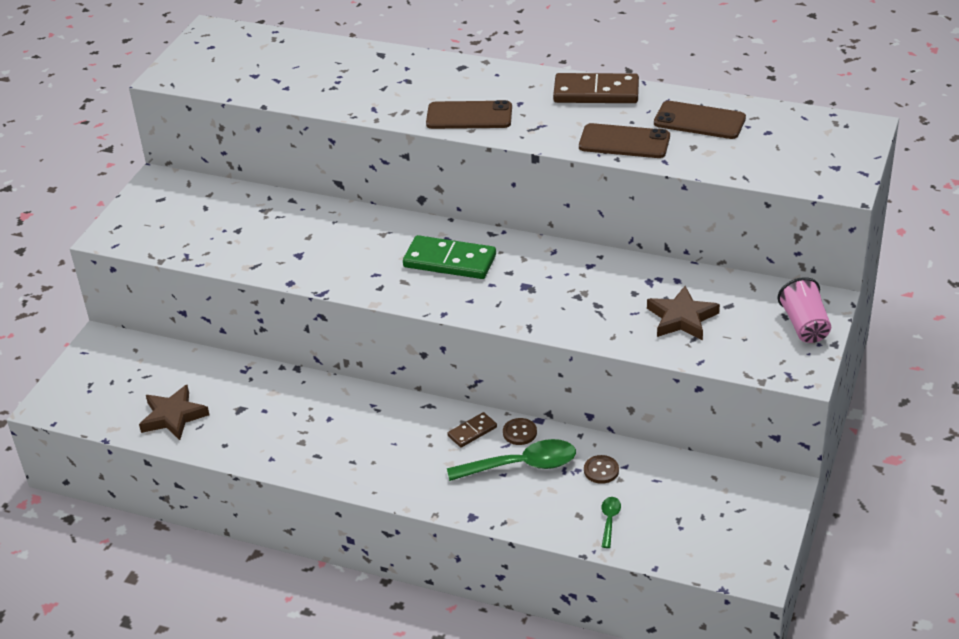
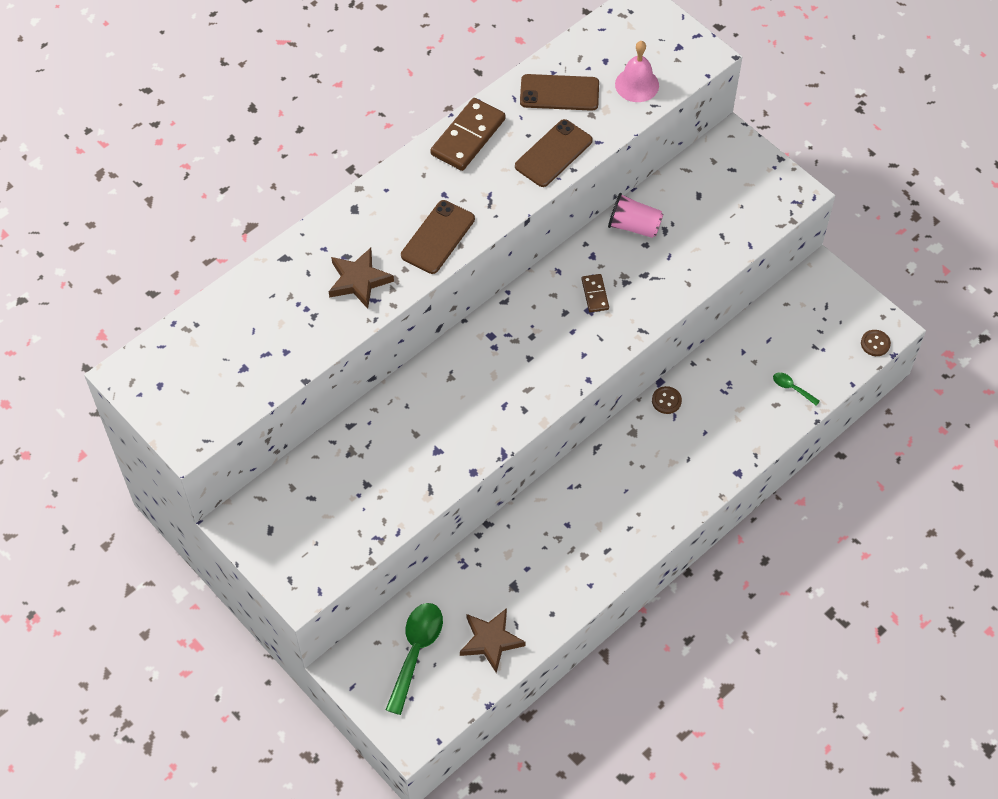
camera: 65 degrees left, 20 degrees up
(449, 261) = (522, 346): green domino -> none
(472, 432) = (646, 431): brown domino -> brown domino (595, 294)
(522, 465) = (703, 416): green spoon -> green spoon (416, 651)
(601, 470) = (739, 368): brown button -> brown button (875, 343)
(681, 318) = (695, 231): brown star -> brown star (359, 280)
(699, 121) = (559, 93): brown phone -> brown phone turned 45 degrees clockwise
(759, 159) = (637, 84): none -> pink bell
(804, 325) = (750, 164): pink cup -> pink cup (634, 226)

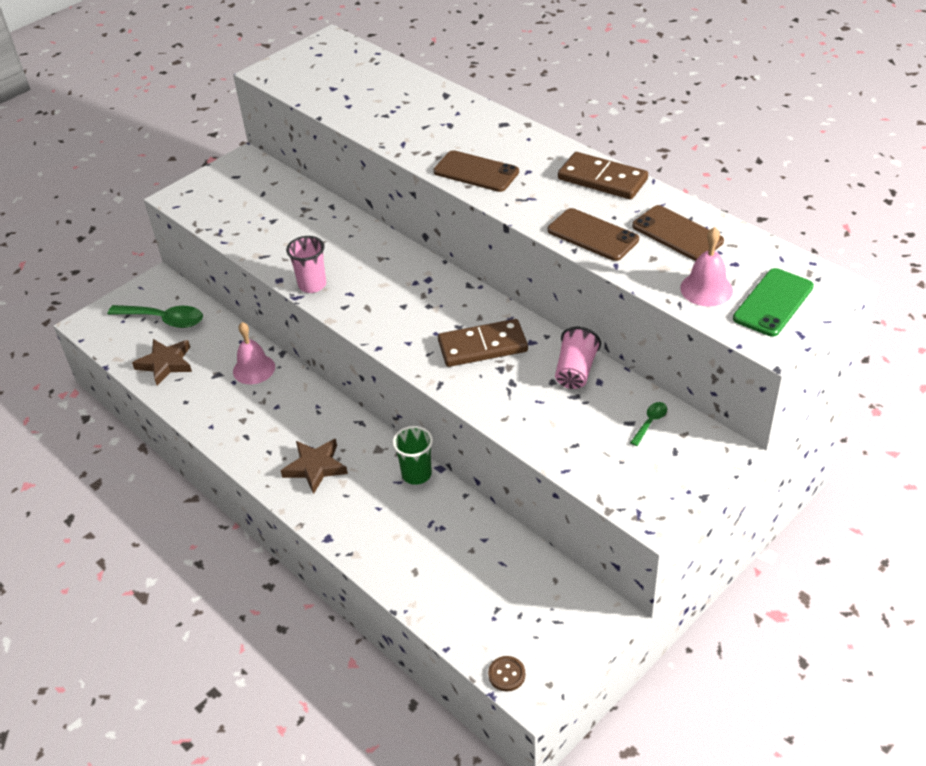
camera: 90 degrees right, 15 degrees down
(359, 280) = (423, 134): brown star -> brown star (315, 467)
(486, 440) = (312, 285): none -> pink cup
(509, 550) = (254, 369): none -> pink bell
(559, 93) = (677, 233): brown phone -> brown phone turned 45 degrees counterclockwise
(595, 294) = (482, 346): brown domino -> brown domino, size x1.92
(658, 45) = (773, 302): none -> green phone
(666, 401) = (416, 474): brown button -> green cup
(792, 388) = (437, 586): green spoon -> green spoon (650, 422)

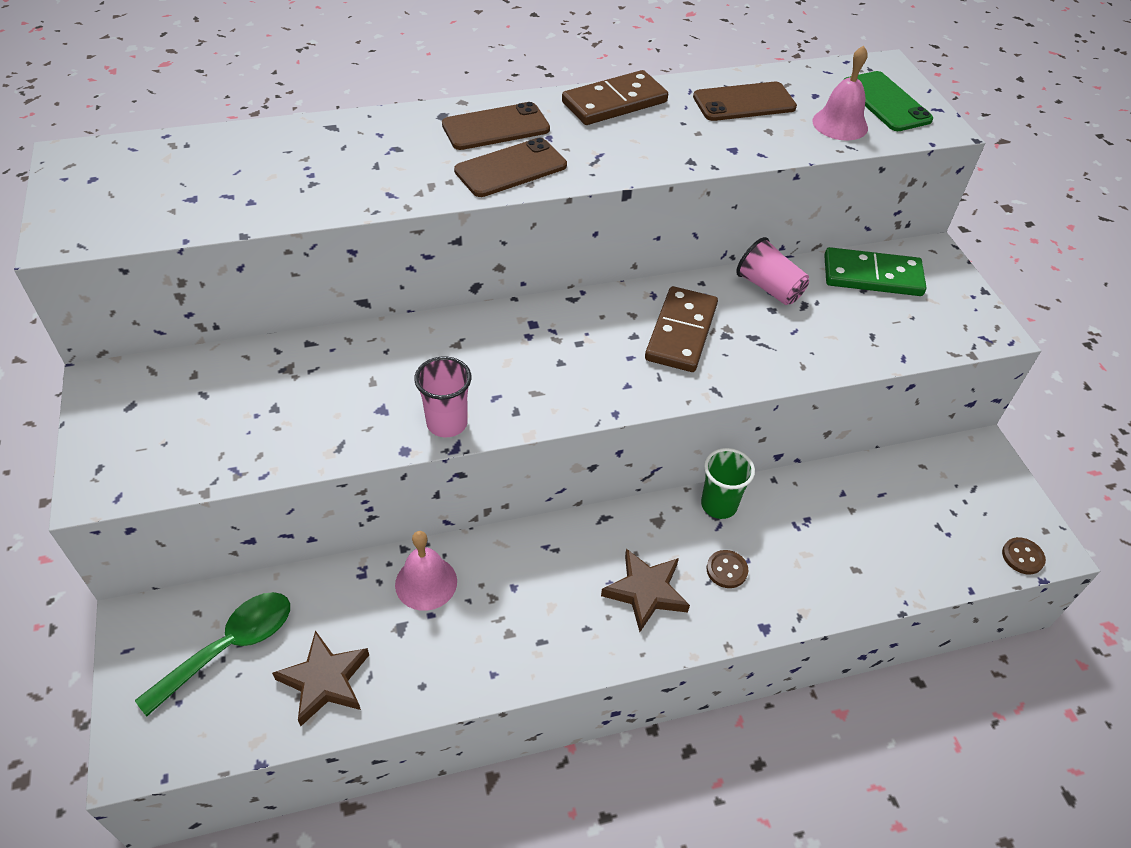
camera: 65 degrees left, 5 degrees up
(362, 500) = (726, 570): none -> brown button
(592, 235) = (701, 146): brown phone -> brown phone (496, 127)
(650, 422) = (872, 276): green spoon -> green domino

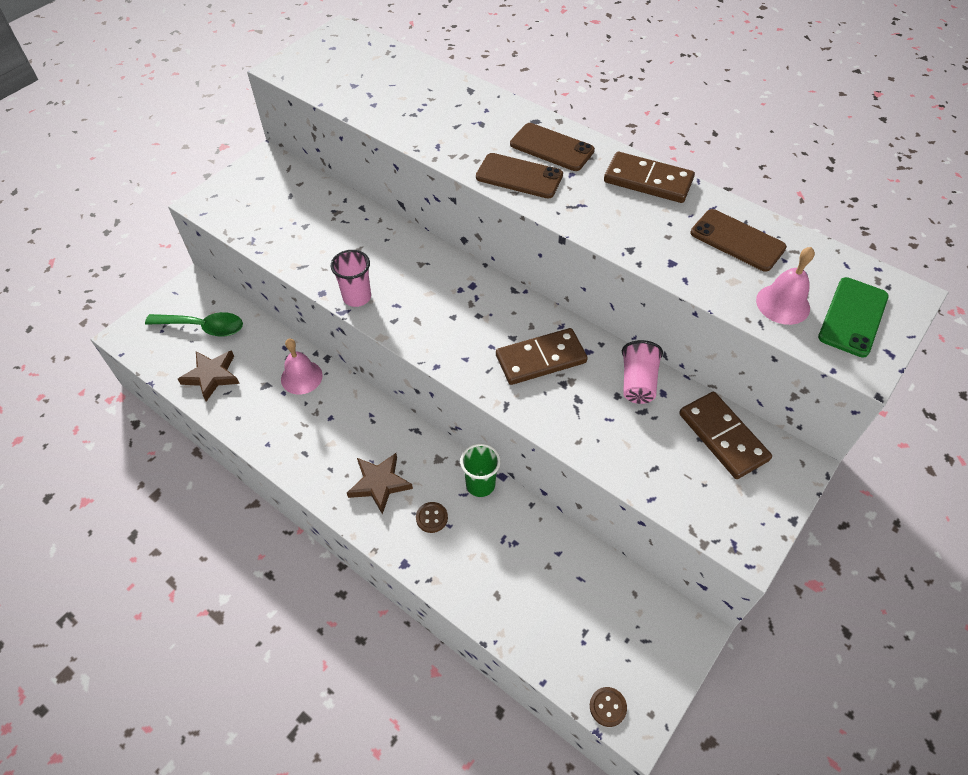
camera: 55 degrees right, 5 degrees up
(872, 276) = (722, 437): green domino -> brown domino

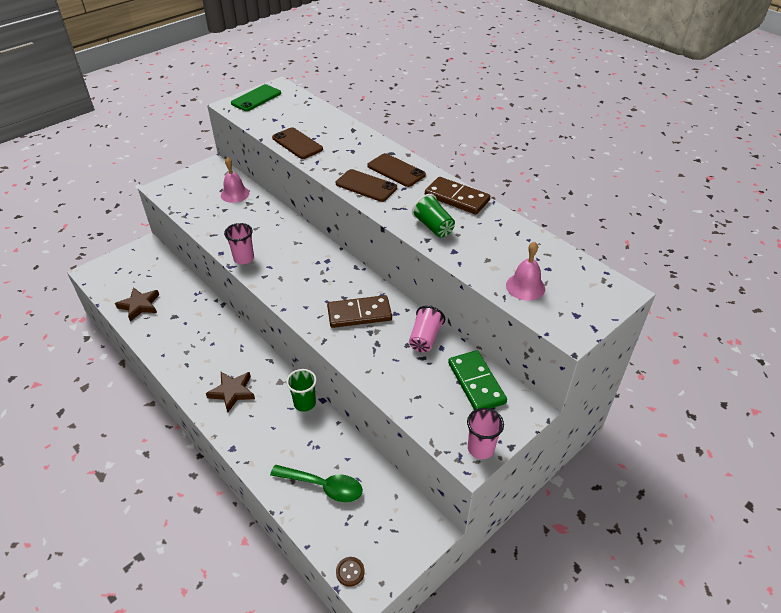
camera: 10 degrees right, 10 degrees down
(203, 327) = (145, 273): green spoon -> green spoon (323, 486)
(301, 377) = (201, 314): pink bell -> pink bell (235, 194)
(432, 518) = (262, 420): brown button -> none
(632, 229) = (433, 227): none -> green cup
(722, 437) = (476, 383): brown domino -> green domino
(737, 240) = (507, 242): brown phone -> brown phone (297, 143)
(757, 529) = (480, 448): none -> pink cup
(853, 317) = (575, 301): green phone -> green phone (256, 98)

